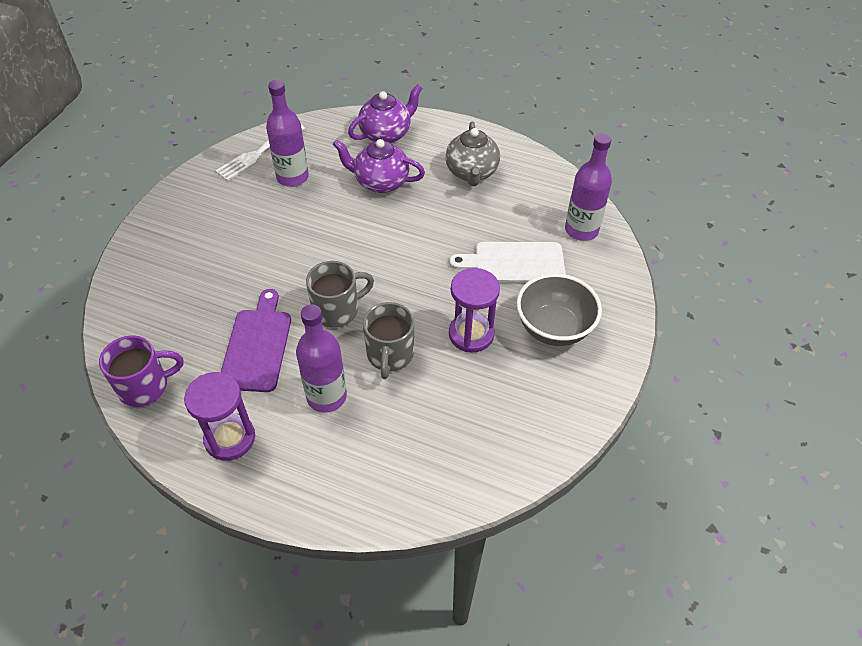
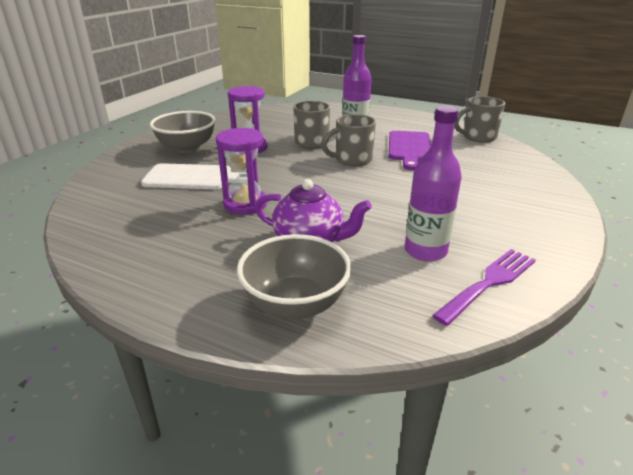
camera: 175 degrees left, 20 degrees down
(145, 386) = (478, 137): purple mug -> grey mug
(230, 438) = (410, 122): purple hourglass -> purple hourglass (245, 204)
(258, 153) = (489, 283): white fork -> purple fork
(386, 134) = (295, 304): purple teapot -> grey bowl
(471, 173) = (190, 247): grey teapot -> none
(581, 230) = (108, 195): purple bottle -> none

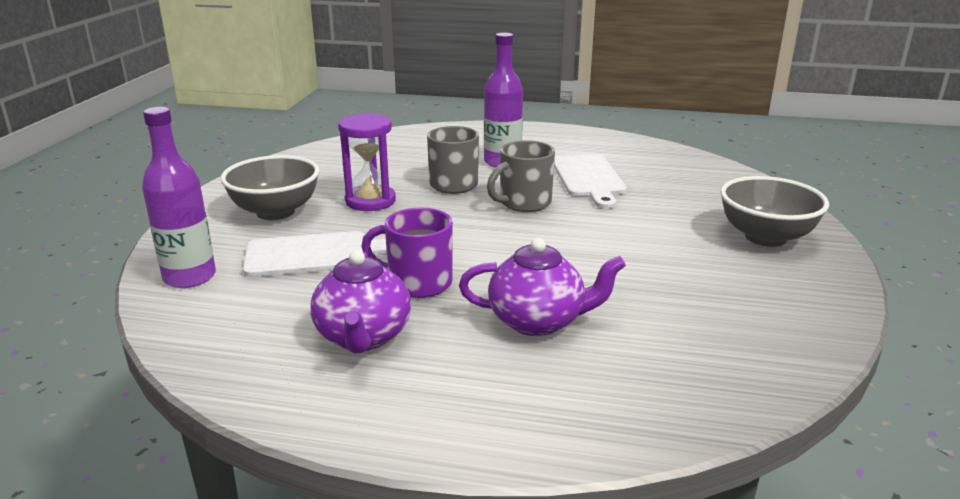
camera: 15 degrees left, 5 degrees down
(186, 235) = (363, 337): none -> purple teapot
(245, 204) = (418, 283): purple hourglass -> purple mug
(295, 304) = (570, 404): grey bowl -> grey bowl (765, 237)
(409, 148) = (589, 178): purple cutting board -> white cutting board
(425, 251) = (687, 312): purple bottle -> purple bottle (189, 277)
(478, 137) = (665, 154): grey mug -> none
(489, 283) = (781, 339): purple fork -> none

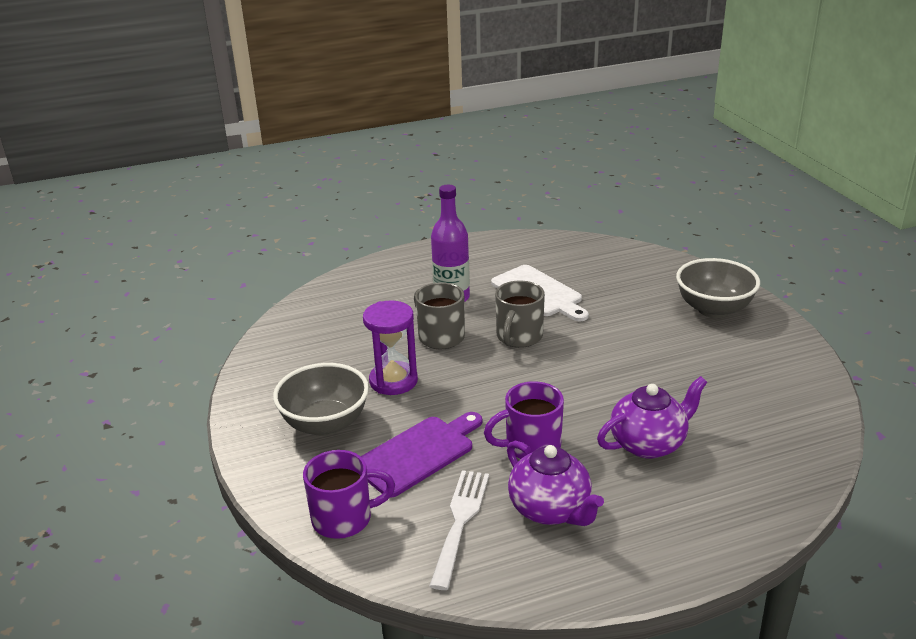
camera: 30 degrees left, 5 degrees up
(189, 277) = (344, 519): purple bottle -> purple mug
(272, 315) = (460, 522): none -> white fork
(314, 254) = (418, 453): white cutting board -> purple cutting board

